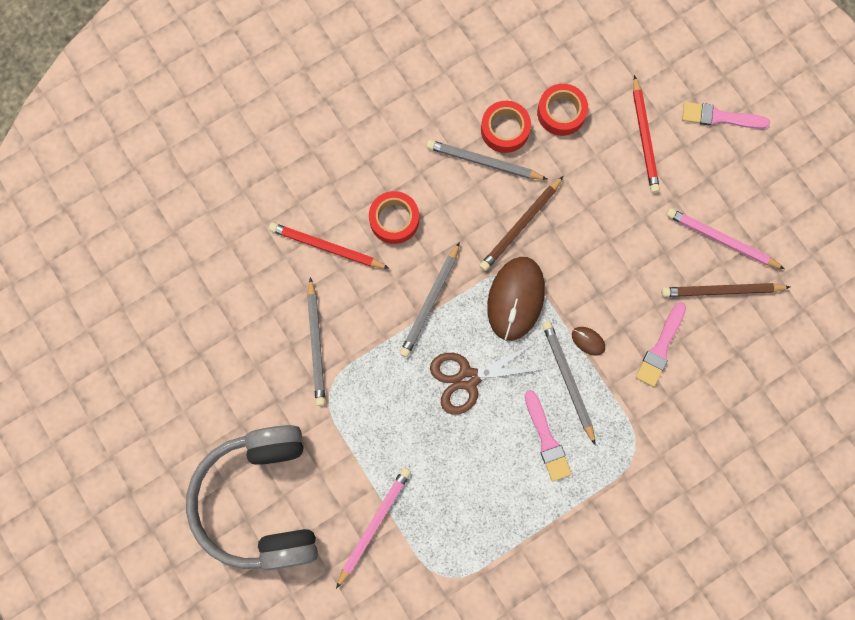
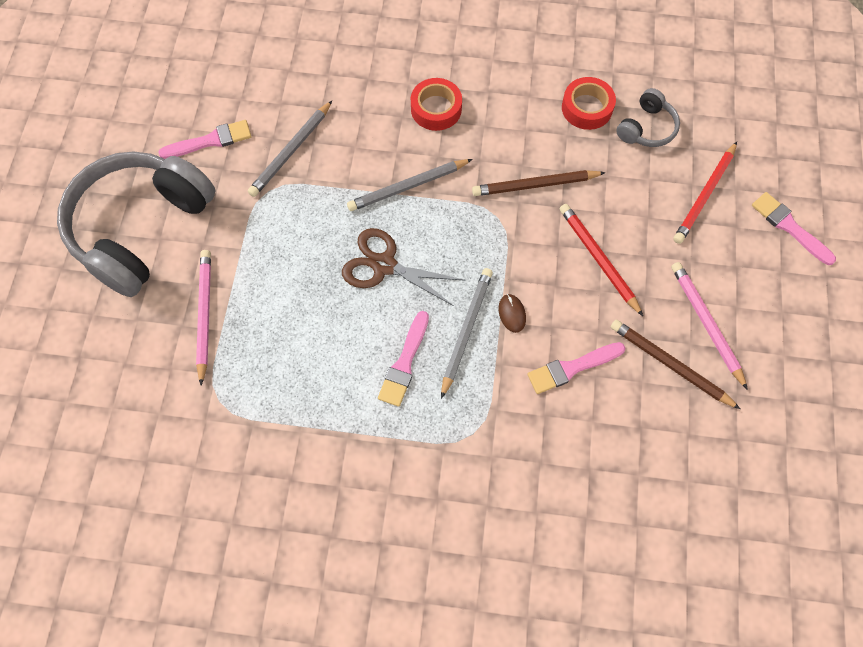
camera: 40 degrees right, 10 degrees down
(245, 387) = (210, 141): none -> pink brush
(326, 247) = (365, 91): red pencil -> red pencil (598, 259)
(374, 524) = (204, 314): pink pencil -> pink pencil turned 75 degrees counterclockwise
(483, 162) = (547, 119): grey pencil -> none
(515, 299) = (480, 236): brown mouse -> none
(561, 112) = (646, 128): red tape -> grey headphones

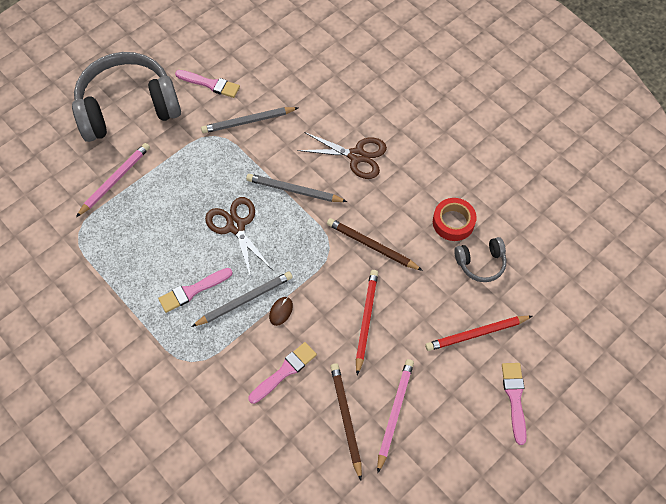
camera: 40 degrees right, 5 degrees down
(436, 109) = (356, 156): red tape -> brown scissors
(572, 368) = (284, 371): pink brush -> pink brush turned 120 degrees clockwise

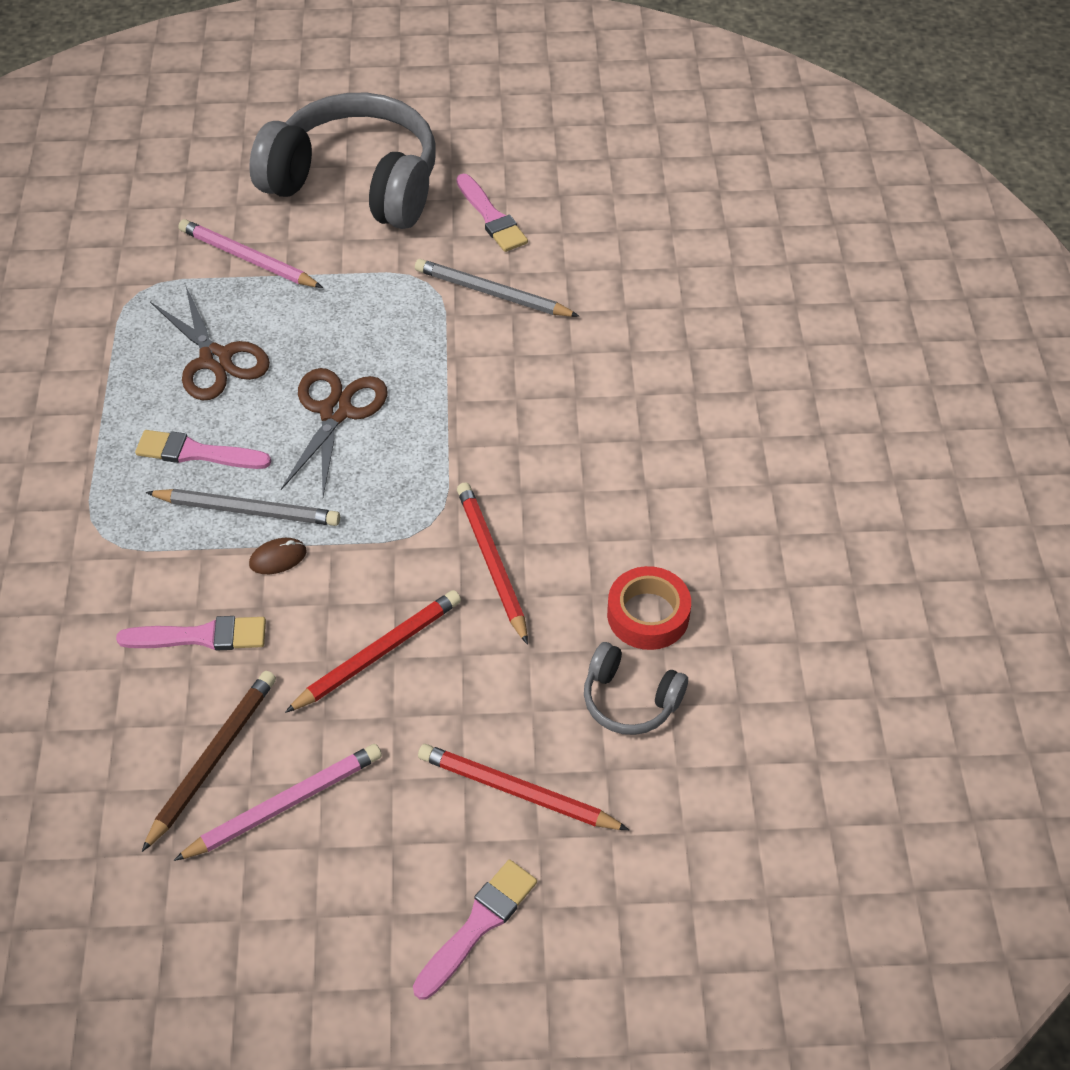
camera: 40 degrees right, 10 degrees down
(115, 180) = (248, 258): pink pencil -> pink pencil turned 135 degrees counterclockwise
(294, 190) = (461, 419): grey pencil -> none
(356, 156) = (598, 431): brown scissors -> brown scissors (215, 359)
(371, 246) = (492, 562): brown pencil -> red pencil

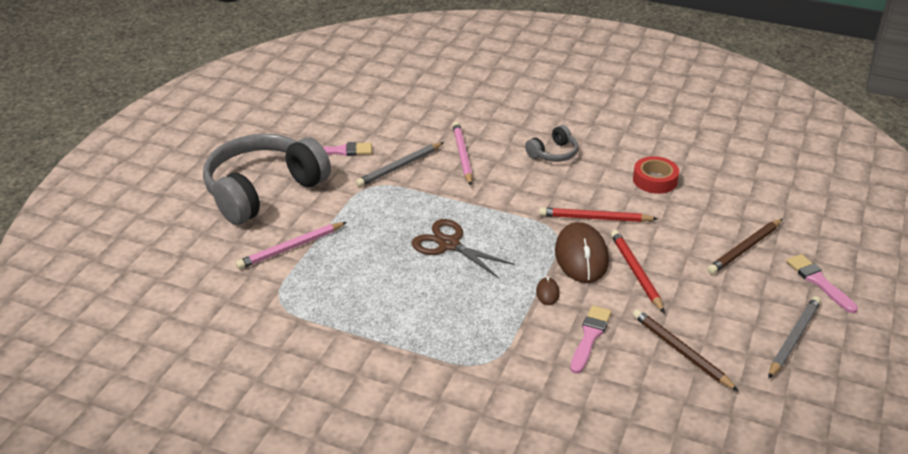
camera: 65 degrees left, 15 degrees down
(197, 453) = (443, 306): pink brush -> none
(215, 359) = (369, 281): brown scissors -> none
(248, 510) = (504, 296): grey pencil -> grey pencil (793, 338)
(285, 804) = (723, 330): pink pencil -> pink pencil (462, 155)
(384, 573) = (581, 256): none -> brown mouse
(517, 791) = (744, 249): red pencil -> brown pencil
(630, 700) = (704, 200): grey headphones -> grey headphones (553, 153)

